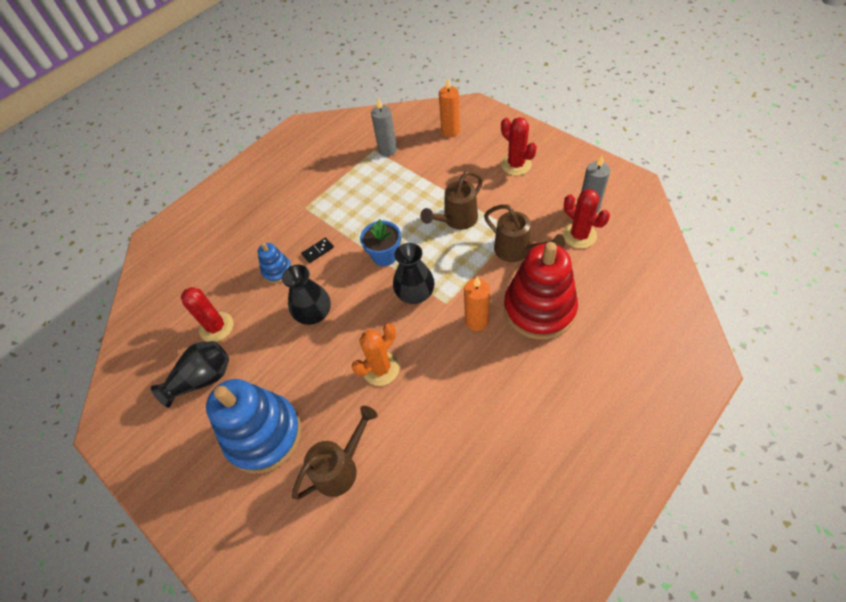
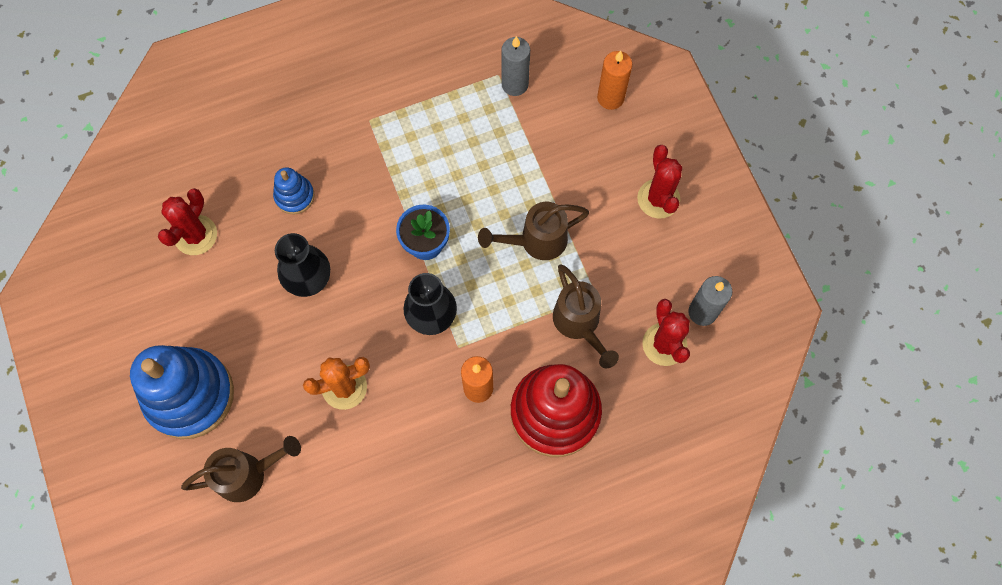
camera: 20 degrees right, 15 degrees up
(202, 379) = (154, 293): black vase -> none
(216, 327) = (195, 235): red cactus -> red cactus turned 45 degrees clockwise
(318, 251) = (353, 194): black domino -> none

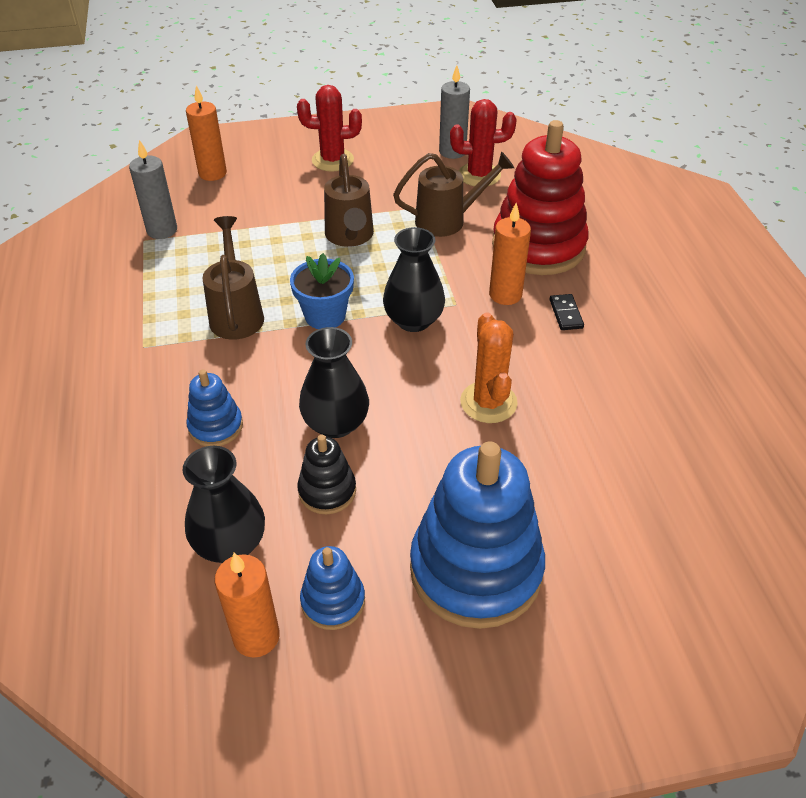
camera: 80 degrees left, 25 degrees down
(130, 269) = (256, 636): none -> orange candle
(158, 309) = (333, 601): none -> blue stacking toy
(195, 235) = (230, 543): red cactus -> black vase
(245, 286) = (327, 491): none -> black stacking toy
(248, 474) = (595, 509): brown watering can -> brown watering can (236, 313)
(461, 443) = (566, 314): none -> black domino

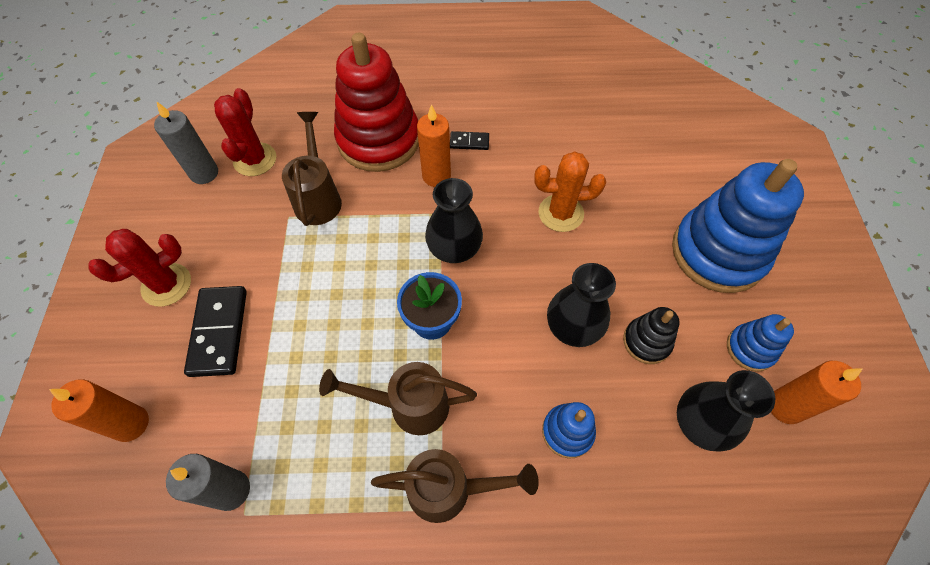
camera: 80 degrees left, 15 degrees up
(293, 195) = (219, 332): none -> black domino
(332, 160) = (166, 285): red cactus -> red cactus turned 45 degrees clockwise
(350, 237) = (315, 284): brown watering can -> brown watering can (449, 489)

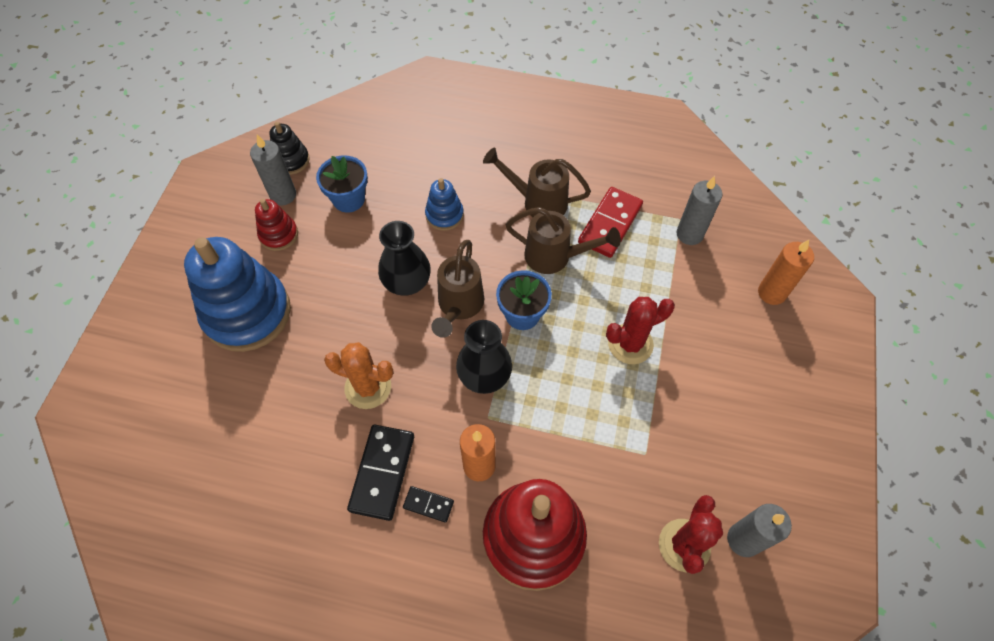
camera: 165 degrees left, 0 degrees up
(166, 285) = (764, 405): red cactus -> red cactus (630, 344)
(219, 332) = (709, 348): black domino -> black domino (382, 473)
(318, 197) = (612, 470): brown watering can -> brown watering can (459, 306)
(343, 477) = (610, 224): none -> red domino
(646, 341) = (354, 258): black stacking toy -> black stacking toy (291, 160)
(700, 423) = (349, 199): black vase -> blue flower pot
(750, 348) = (279, 235): blue stacking toy -> red stacking toy
(785, 406) = (283, 195): orange candle -> grey candle

